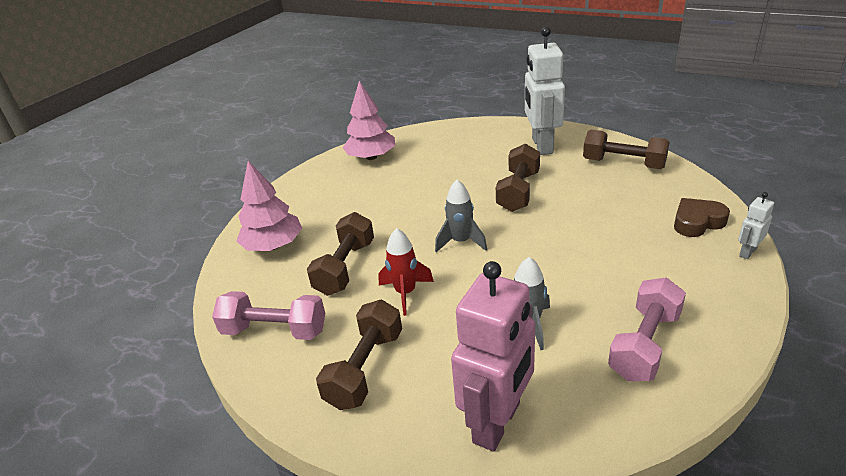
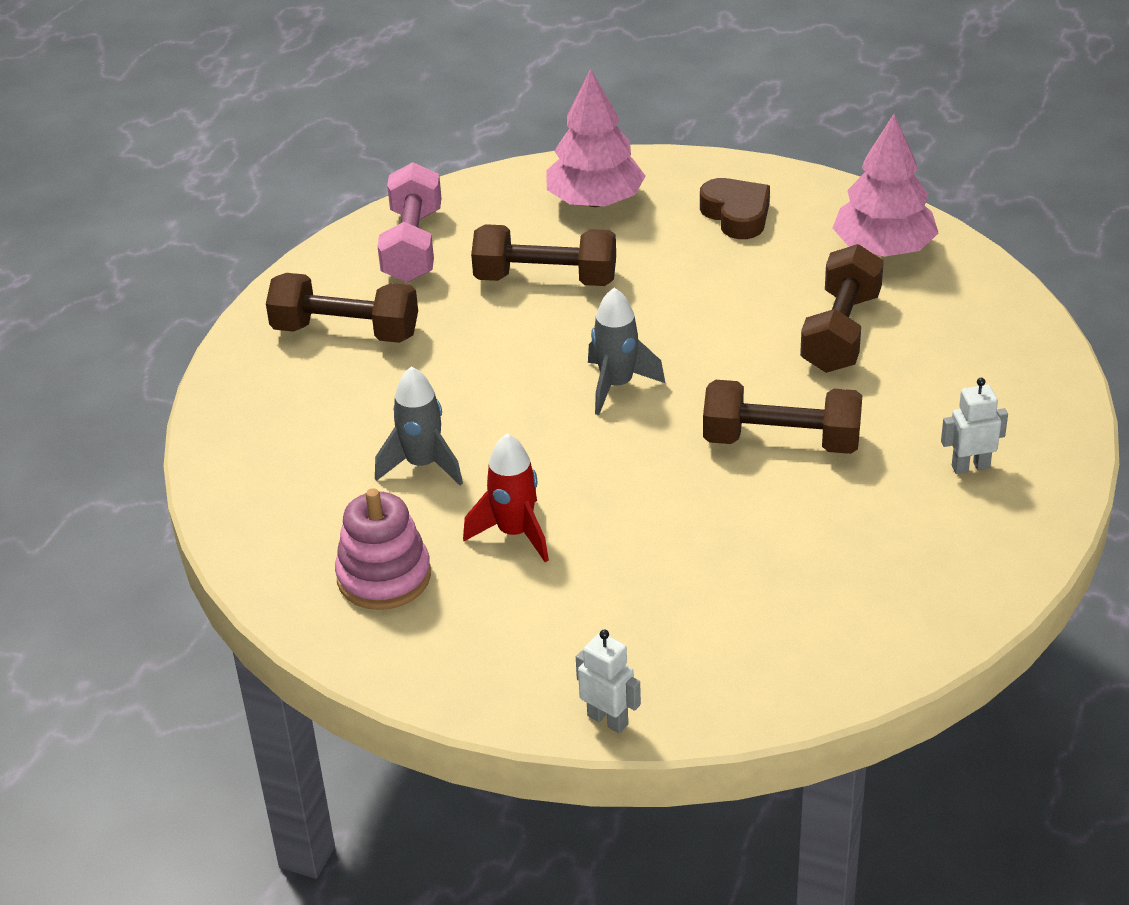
camera: 80 degrees right, 5 degrees up
(405, 293) = (489, 344): red rocket -> red rocket (515, 533)
(497, 423) = (257, 446): pink robot -> none
(541, 146) = (970, 466): white robot -> white robot, size x0.44
(623, 164) = (909, 584): brown dumbbell -> brown dumbbell (841, 332)
(644, 344) = (384, 577): pink dumbbell -> pink stacking toy
(697, 222) = (698, 668): brown heart -> brown heart (736, 215)

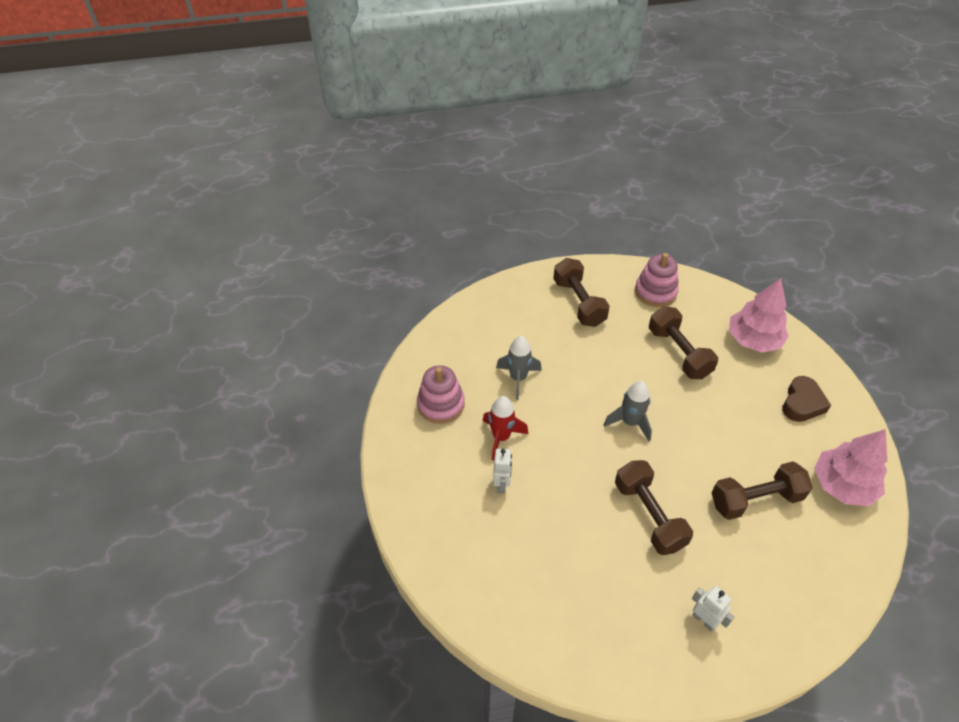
camera: 55 degrees right, 10 degrees up
(412, 245) = (655, 292): pink dumbbell -> pink stacking toy
(608, 720) = (410, 540): white robot -> white robot (501, 484)

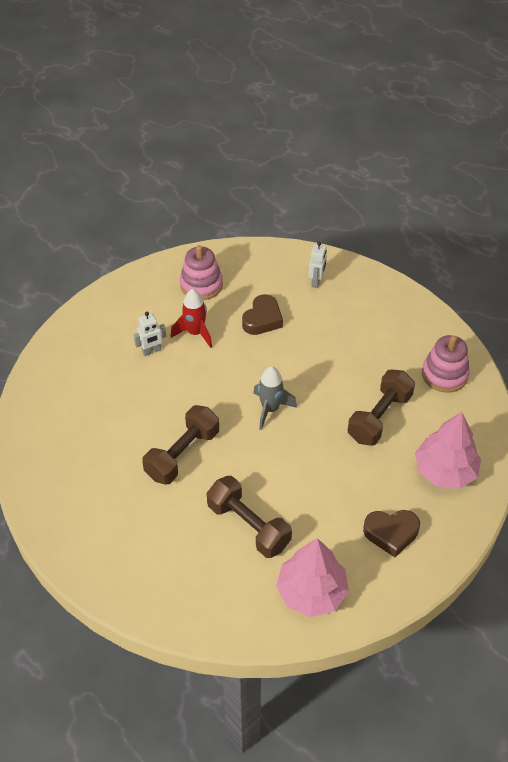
camera: 60 degrees right, 0 degrees up
(518, 378) = (262, 319): grey rocket -> brown heart
(579, 302) = (382, 325): brown dumbbell -> none
(704, 620) = (106, 522): white robot -> white robot (316, 282)

